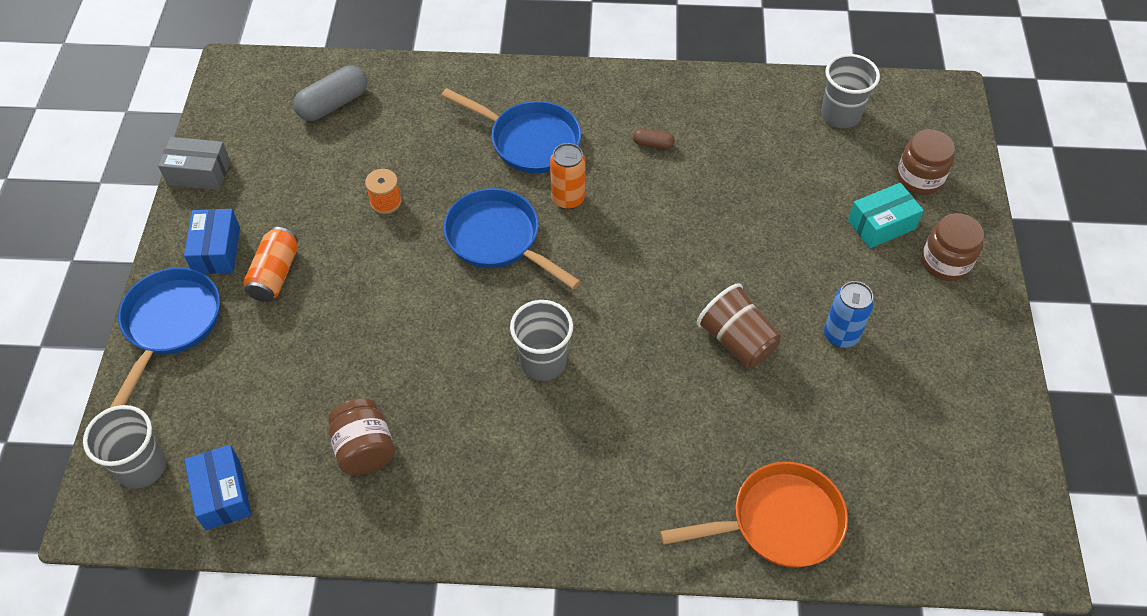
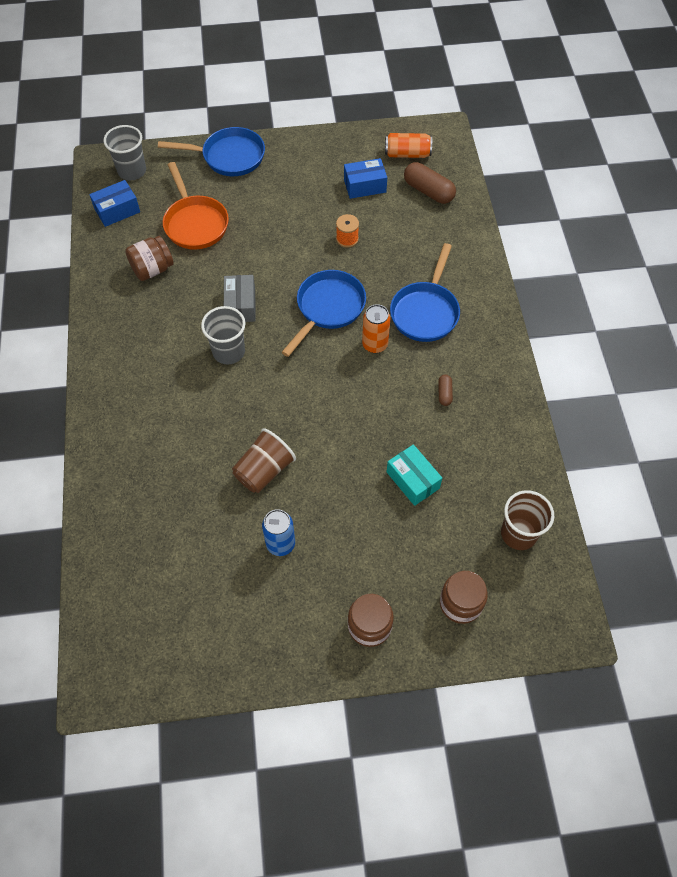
camera: 80 degrees right, 5 degrees up
(199, 173) = (348, 138): grey box -> grey box (240, 305)
(216, 250) = (288, 163): blue box -> blue box (365, 186)
(275, 274) = (275, 196): orange can -> orange can (407, 154)
(333, 104) = (428, 191): grey capsule -> brown capsule
(779, 522) = (117, 510): orange pan -> orange pan (195, 223)
(840, 115) = (518, 533): grey cup -> brown cup
(881, 224) = (399, 572): turquoise box -> turquoise box (412, 480)

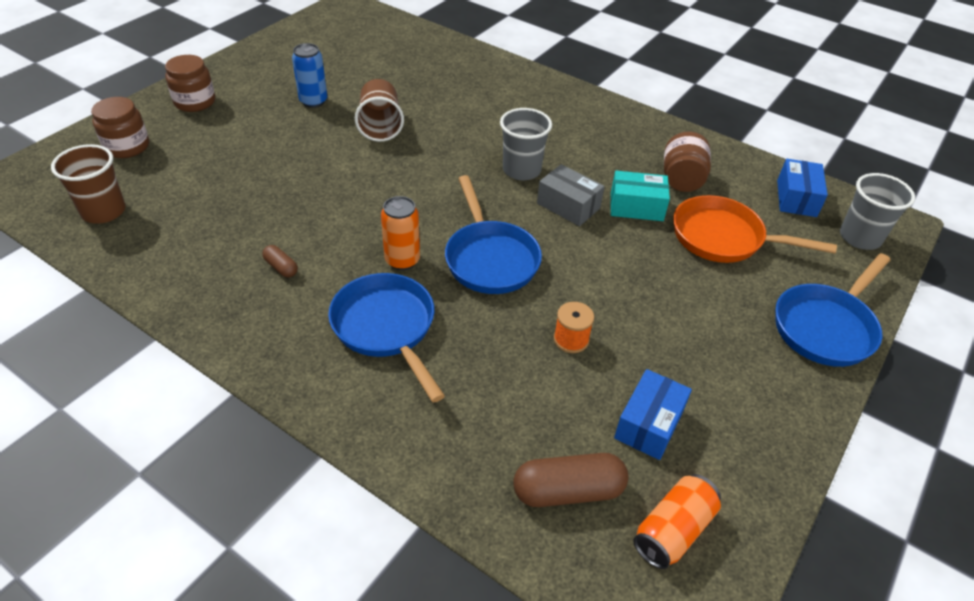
camera: 130 degrees right, 15 degrees down
(412, 480) = (245, 189): turquoise box -> turquoise box (636, 207)

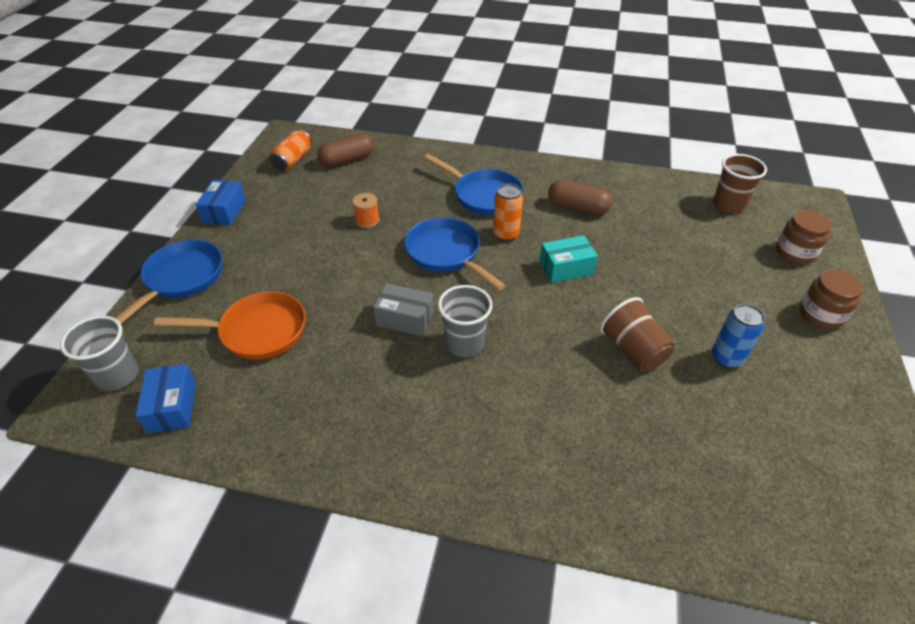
camera: 160 degrees right, 0 degrees up
(281, 267) = (578, 207): brown capsule -> brown capsule, size x1.96
(636, 207) = (342, 338): turquoise box -> turquoise box (566, 268)
(649, 424) = (309, 193): blue box -> blue box (224, 211)
(682, 180) = (299, 389): brown jar -> none

